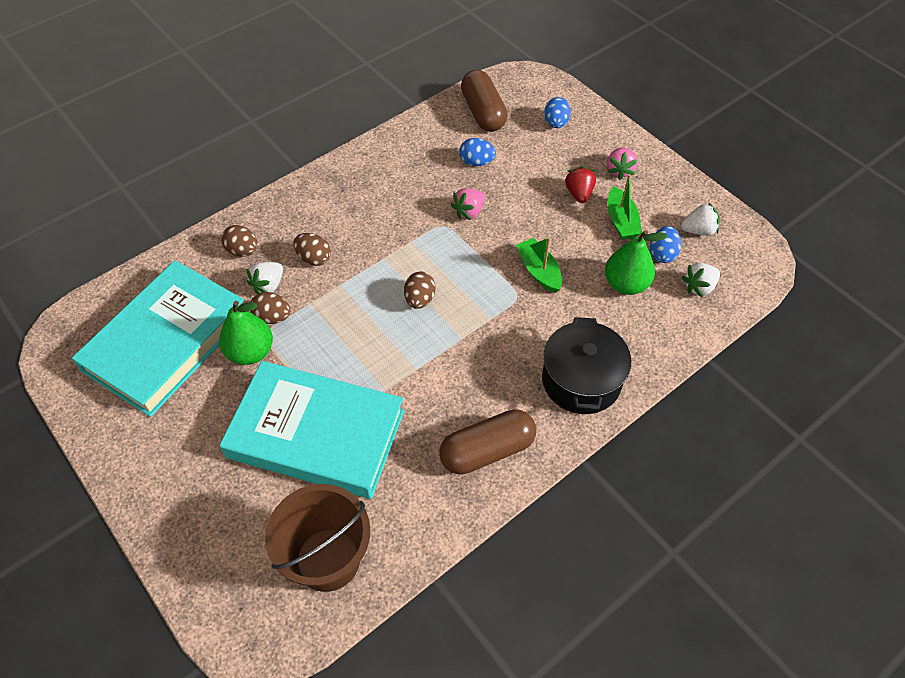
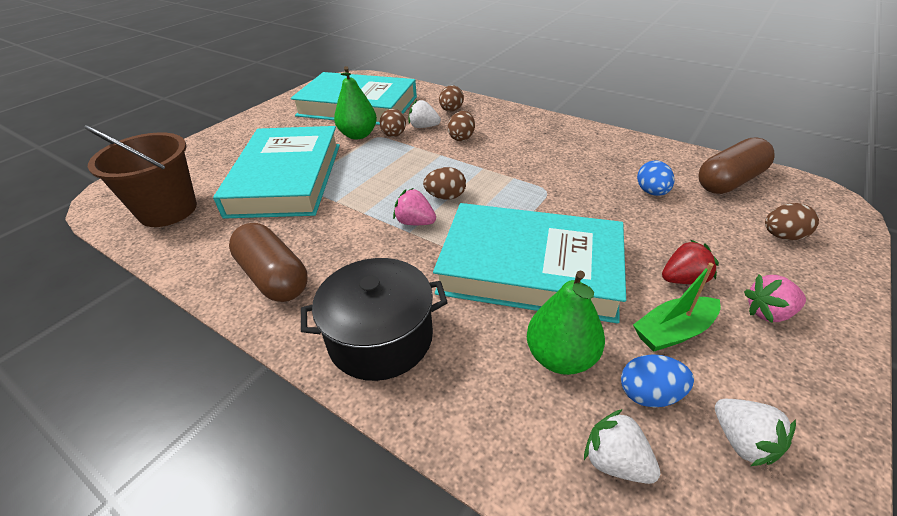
camera: 75 degrees right, 15 degrees down
(469, 212) = (577, 202): pink strawberry -> pink strawberry (415, 222)
(539, 271) = (530, 268): green boat -> turquoise book
(556, 123) = (782, 236): blue egg -> brown egg

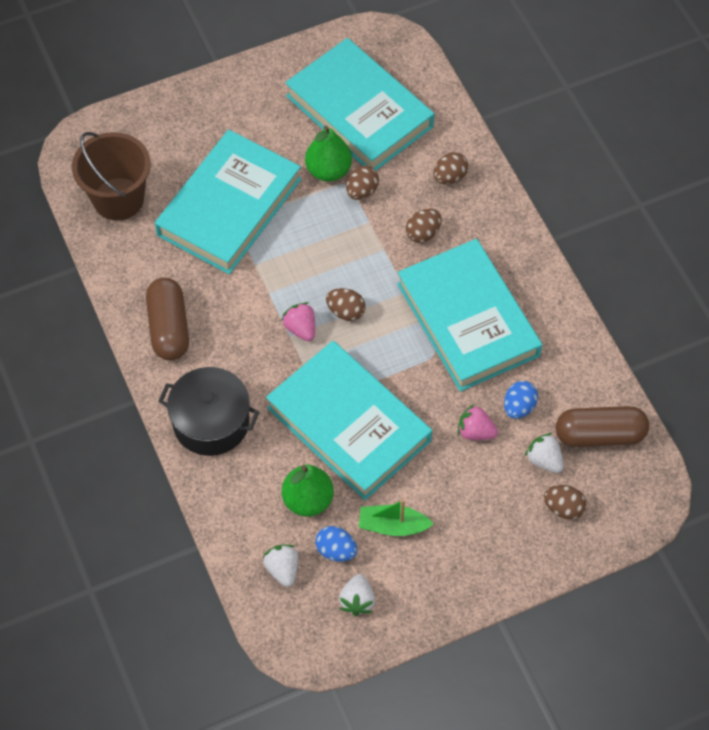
camera: 30 degrees right, 20 degrees up
(424, 127) = (400, 192): white strawberry -> white strawberry (544, 460)
(547, 164) = (468, 320): none -> turquoise book
(683, 279) = (444, 496): red strawberry -> none
(768, 313) = (468, 551): pink strawberry -> pink strawberry (475, 432)

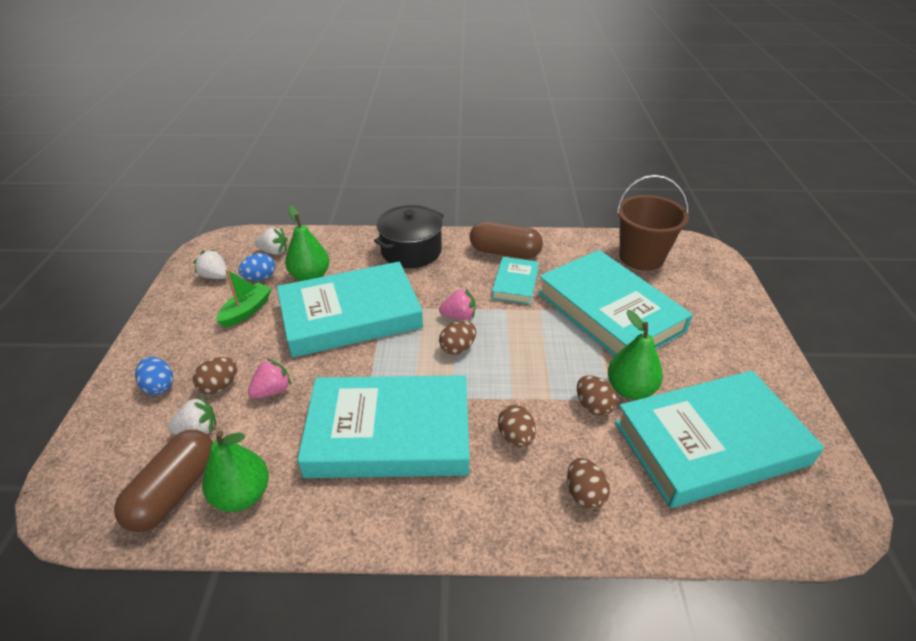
camera: 115 degrees right, 20 degrees down
(223, 298) = (515, 284): none -> turquoise book
(519, 407) = (266, 434): blue egg -> blue egg (159, 386)
(563, 508) = (143, 423): brown egg -> brown egg (219, 386)
(575, 387) = (242, 495): none -> green pear

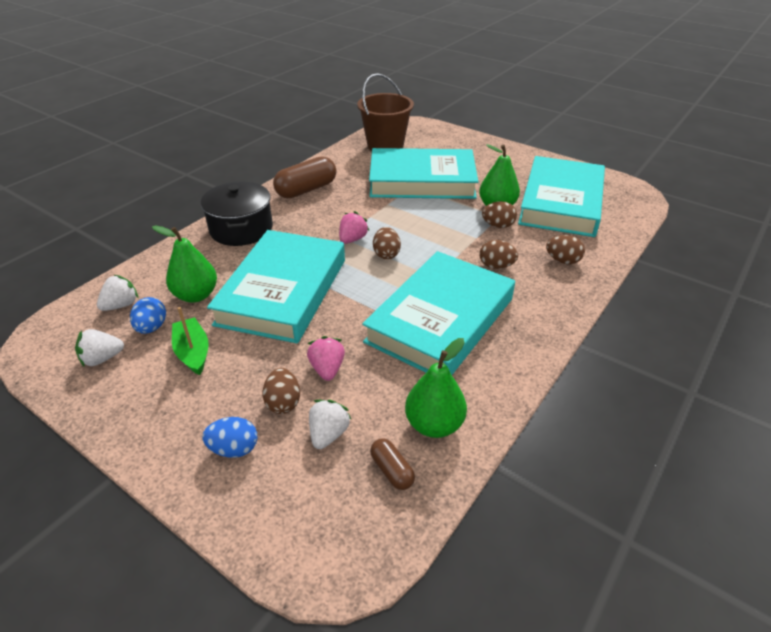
camera: 55 degrees left, 0 degrees up
(174, 491) = (392, 470): brown capsule -> brown capsule, size x0.51
(515, 284) = (348, 201): turquoise book -> none

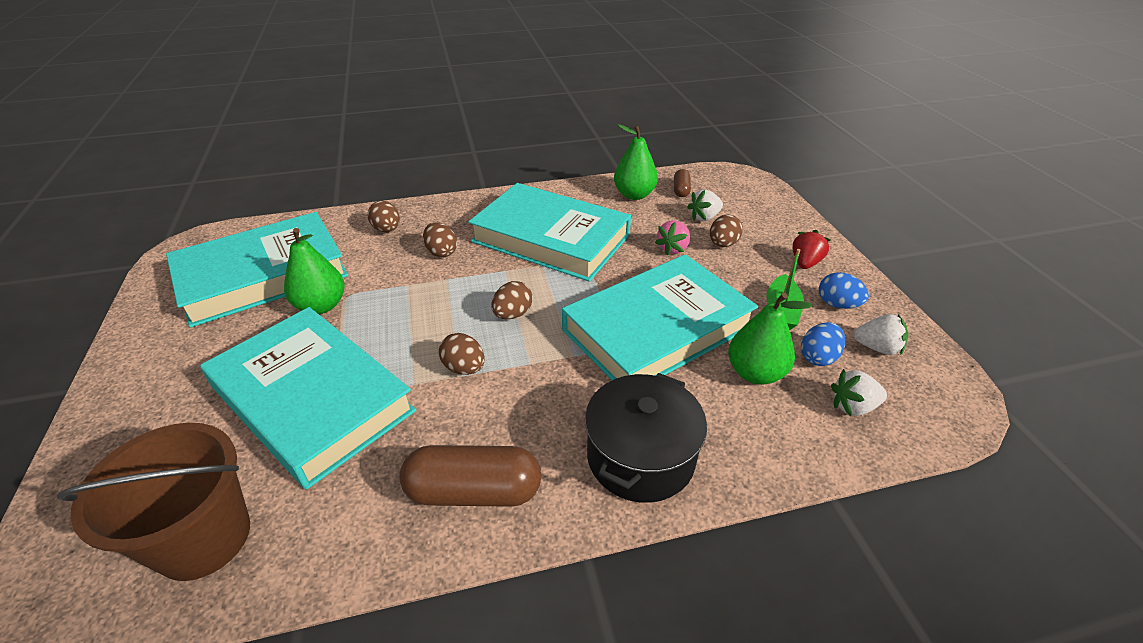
camera: 140 degrees left, 0 degrees up
(185, 424) = (805, 263): none -> red strawberry
(234, 449) = (773, 236): blue egg -> blue egg (837, 304)
(352, 239) = (522, 352): pink strawberry -> none
(440, 320) = (551, 238): turquoise book -> turquoise book turned 45 degrees clockwise
(498, 225) = (365, 285): brown egg -> brown egg (464, 368)

